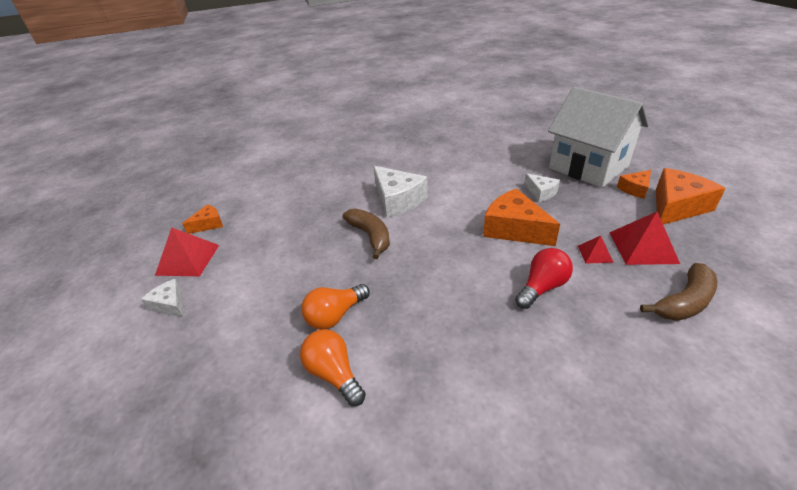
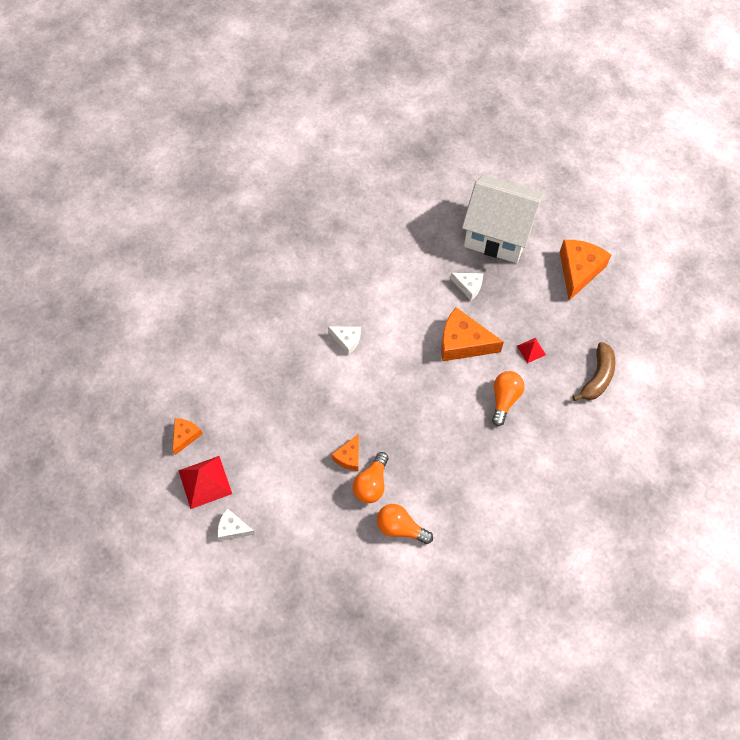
camera: 30 degrees left, 25 degrees up
(370, 236) = (349, 395): brown banana -> none
(398, 200) = (347, 340): white cheese -> white cheese, size x0.55
(542, 287) = (504, 399): red light bulb -> orange light bulb
(635, 189) = (543, 256): orange cheese -> orange cheese (349, 457)
(643, 247) = (562, 330): red pyramid -> none

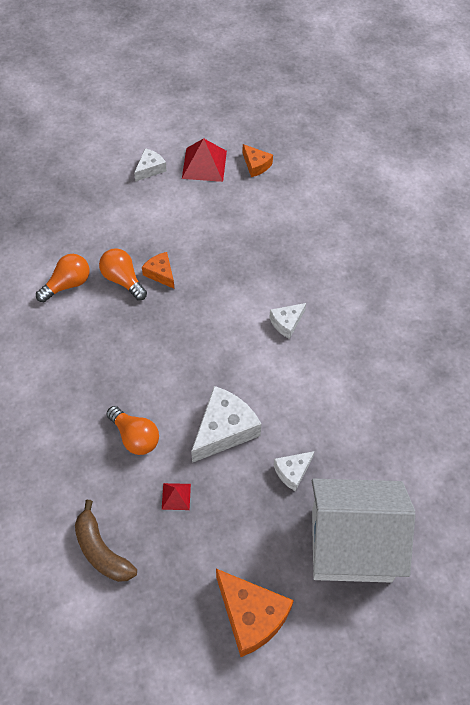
camera: 115 degrees right, 5 degrees down
(463, 343) = (224, 430): orange cheese -> white cheese
(498, 234) = (351, 544): white house -> white house turned 45 degrees clockwise

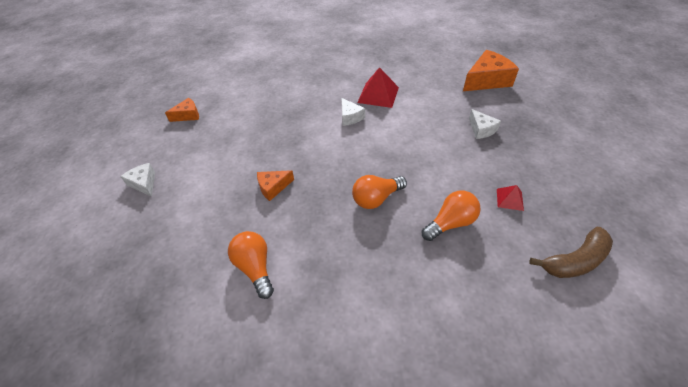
camera: 75 degrees left, 10 degrees down
(123, 280) = (269, 217): orange light bulb -> orange light bulb (376, 198)
(204, 164) = (165, 145): red pyramid -> red pyramid (378, 95)
(224, 430) = (444, 162): white cheese -> none
(251, 616) = (606, 165): orange cheese -> orange cheese (486, 80)
(351, 544) = (536, 110): white house -> none

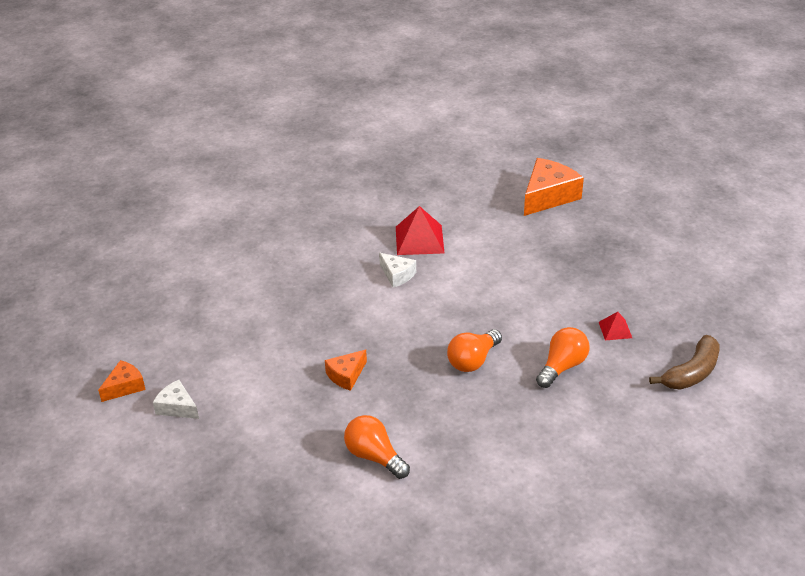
camera: 20 degrees left, 10 degrees down
(188, 115) = (174, 315): orange cheese -> orange cheese (124, 387)
(481, 129) = (561, 260): white cheese -> none

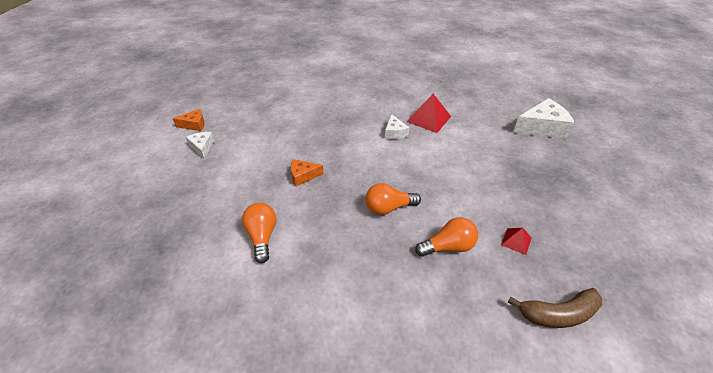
camera: 35 degrees right, 5 degrees up
(548, 196) = (541, 128): orange cheese -> white cheese

